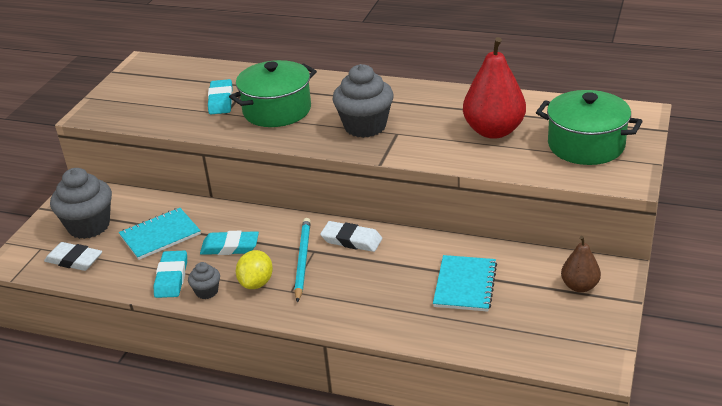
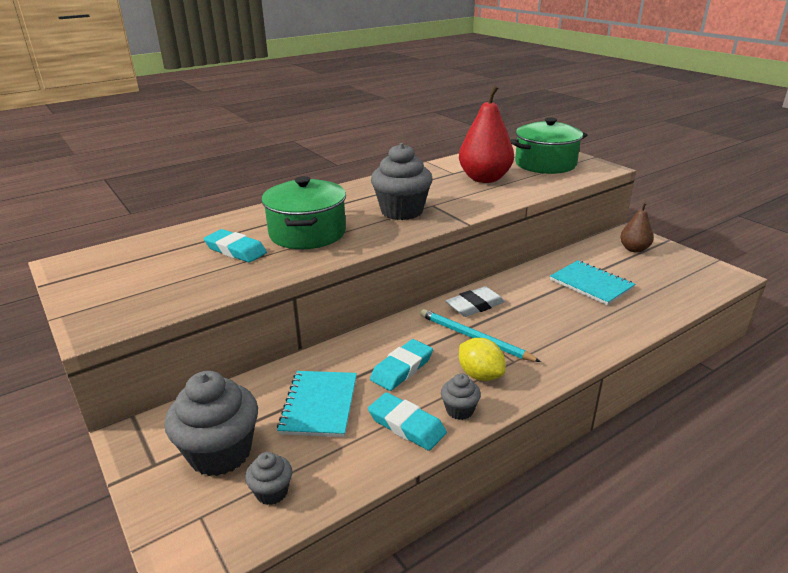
camera: 55 degrees left, 5 degrees down
(74, 260) = (272, 492): white eraser -> grey cupcake

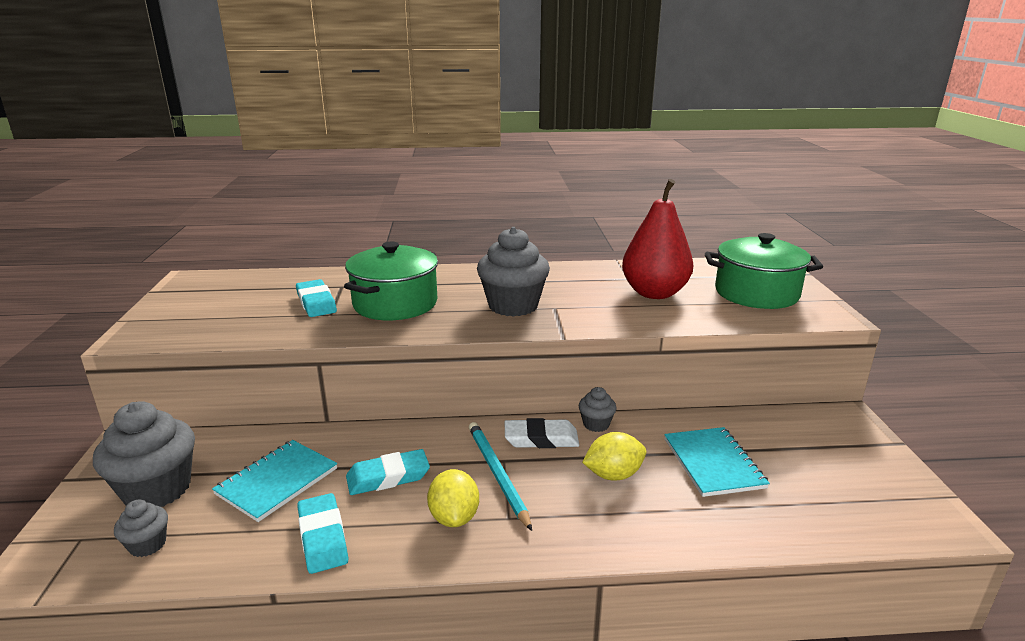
camera: 30 degrees right, 5 degrees down
(459, 410) = (388, 546): grey cupcake -> grey cupcake (596, 424)
(545, 311) = (613, 475): none -> yellow lemon
(634, 249) = (829, 439): brown pear -> none

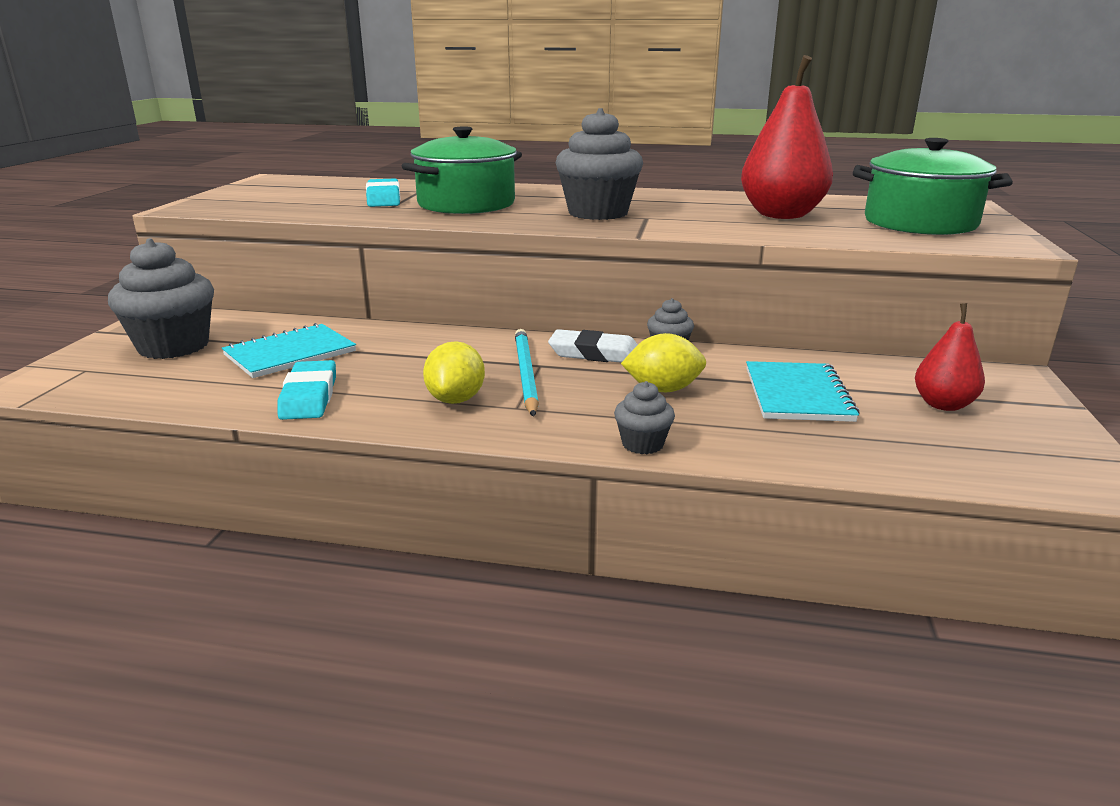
camera: 15 degrees right, 0 degrees up
(147, 544) = (141, 381): grey cupcake -> grey cupcake (642, 444)
(388, 477) = (405, 363): turquoise eraser -> none
(815, 457) = (943, 405): none -> red pear

